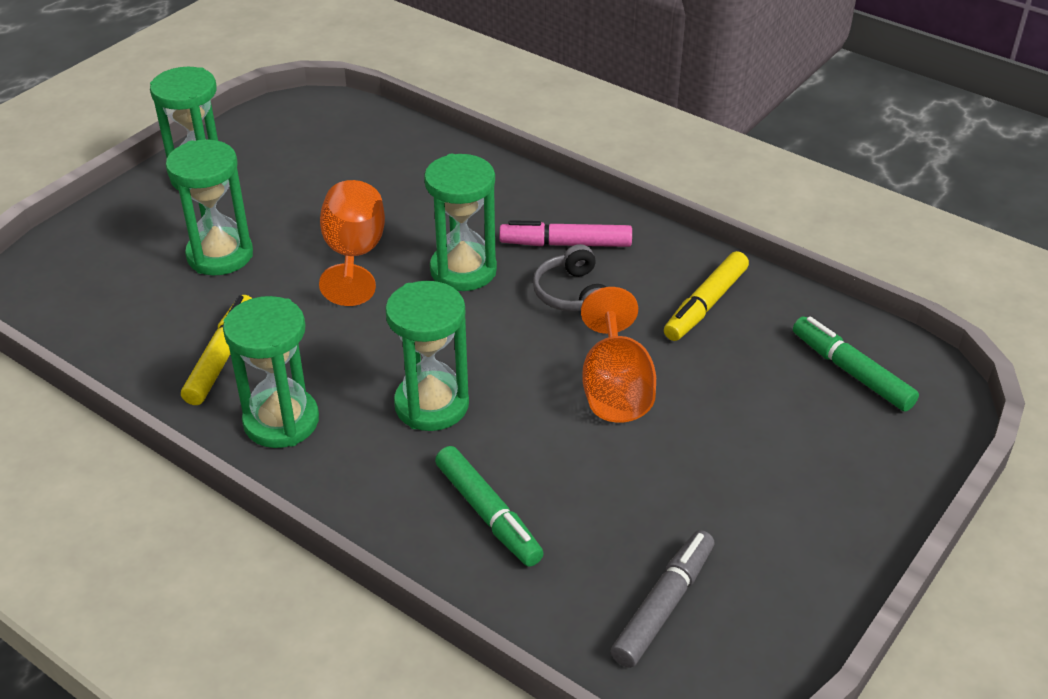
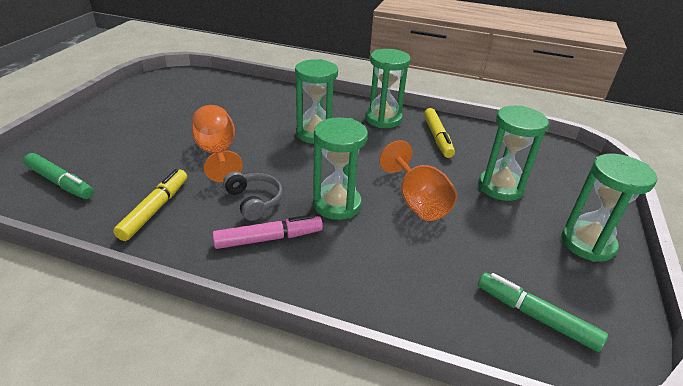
camera: 160 degrees right, 5 degrees down
(488, 514) = (270, 103): green marker -> green marker (536, 316)
(663, 606) = (190, 89): grey marker -> none

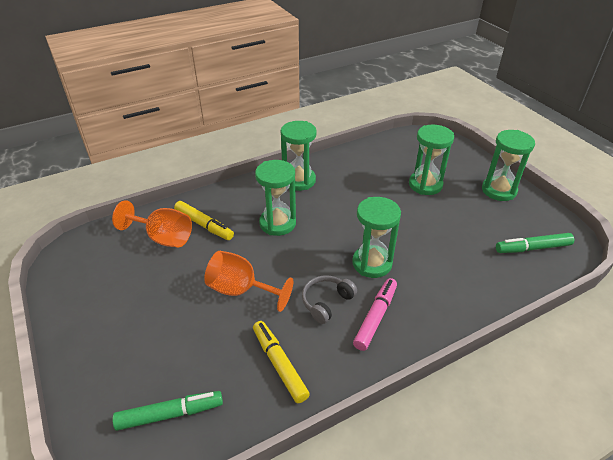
camera: 45 degrees left, 5 degrees up
(254, 201) = (326, 302): grey headphones -> grey headphones turned 60 degrees counterclockwise
(417, 202) = (405, 227): orange goblet -> orange goblet (163, 238)
(437, 137) = (349, 173): yellow marker -> yellow marker (204, 225)

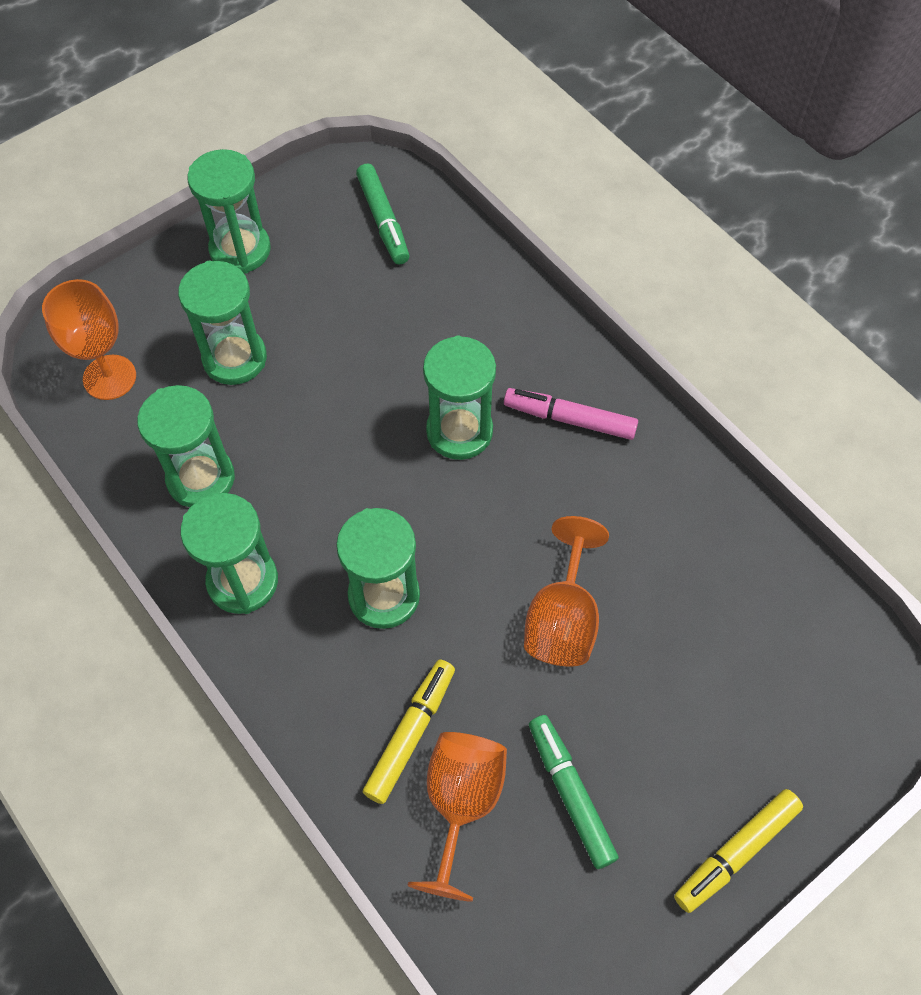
camera: 100 degrees left, 20 degrees up
(170, 414) = (802, 655): green marker -> green marker (570, 794)
(279, 364) = (685, 532): yellow marker -> yellow marker (736, 852)
(326, 302) = (556, 487): grey headphones -> none
(355, 171) = (201, 478): none -> green hourglass
(414, 148) = (109, 377): none -> orange goblet

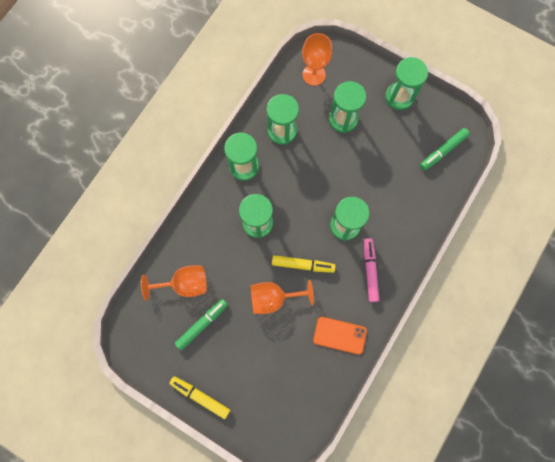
camera: 70 degrees right, 15 degrees up
(410, 734) = (205, 255): yellow marker -> yellow marker (302, 265)
(683, 518) = (339, 335): none -> orange phone

